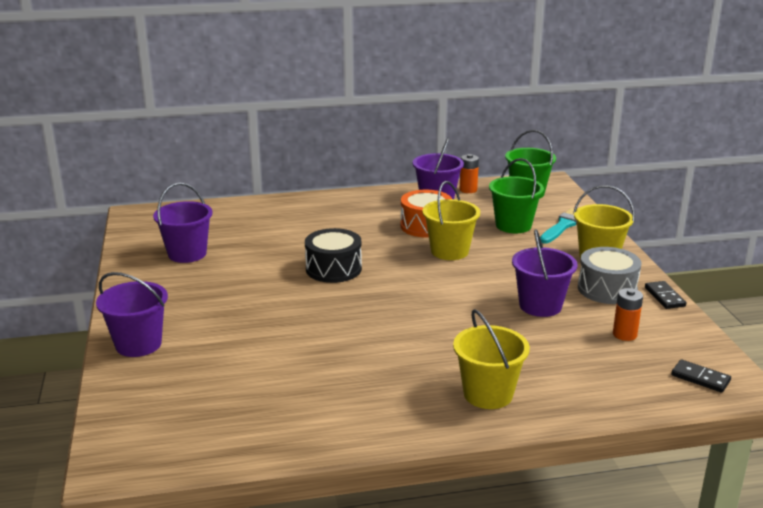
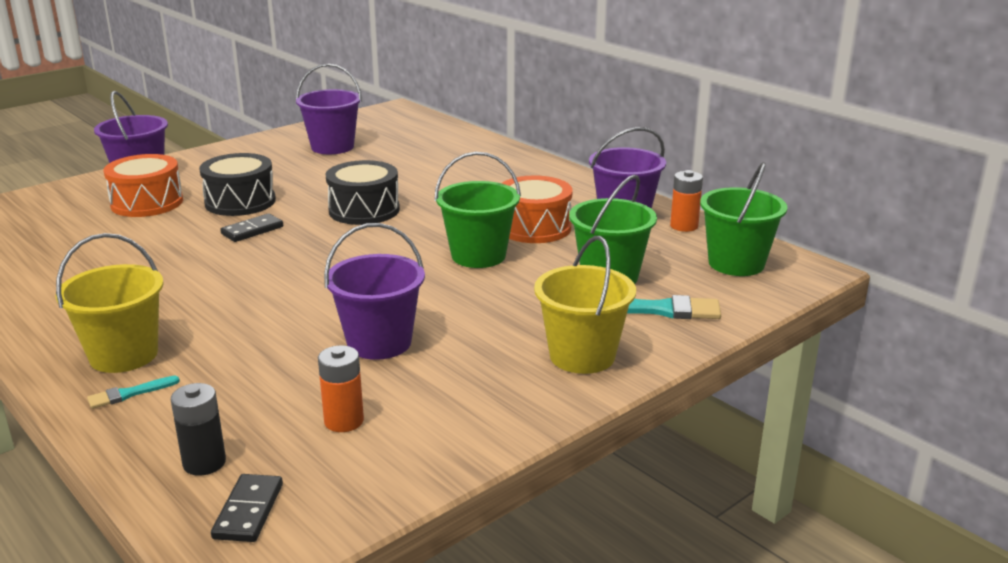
camera: 60 degrees right, 0 degrees up
(207, 349) = (147, 203): none -> orange drum
(258, 310) = (240, 202): none -> black drum
(449, 251) = (478, 256): yellow bucket -> green bucket
(545, 398) = (129, 394): none -> turquoise brush
(607, 289) = (478, 382): grey drum -> none
(645, 384) = (204, 463): none -> black battery
(664, 297) = (500, 435): black domino -> black domino (252, 230)

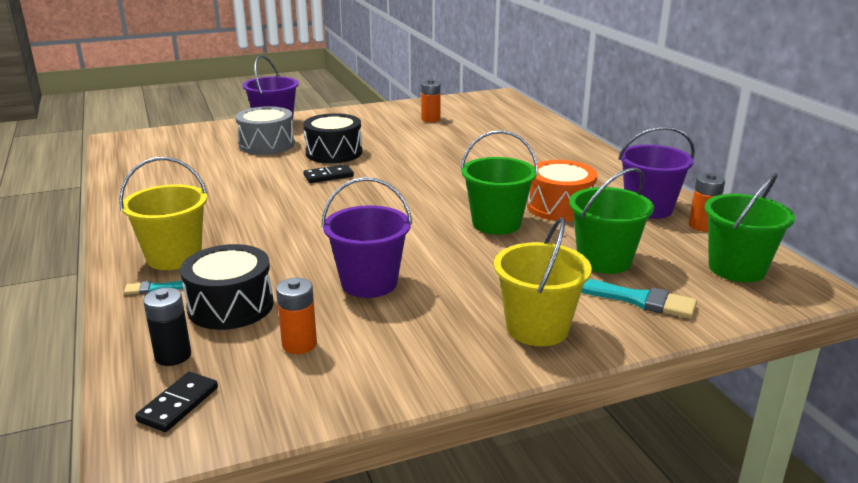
camera: 20 degrees right, 0 degrees up
(147, 203) = (267, 144): orange drum -> grey drum
(332, 147) = (430, 119): purple bucket -> orange battery
(364, 210) = (424, 172): black drum -> black drum (230, 306)

